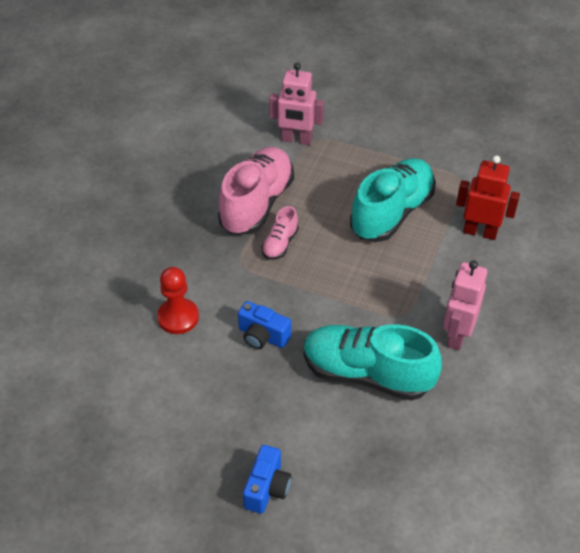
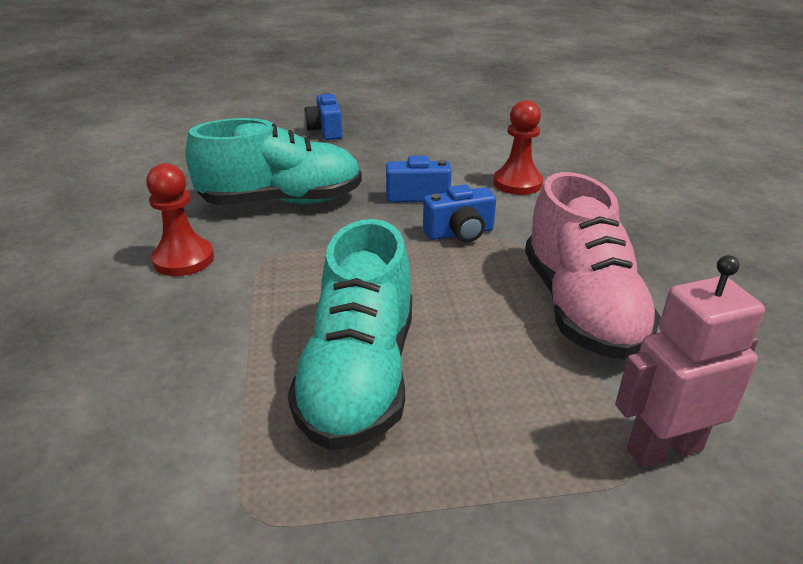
camera: 150 degrees right, 15 degrees down
(268, 283) = (460, 233): none -> blue camera
(280, 244) = (490, 273): pink shoe -> none
(457, 335) = (183, 259): pink robot -> red pawn
(480, 232) = (175, 405): red robot -> none

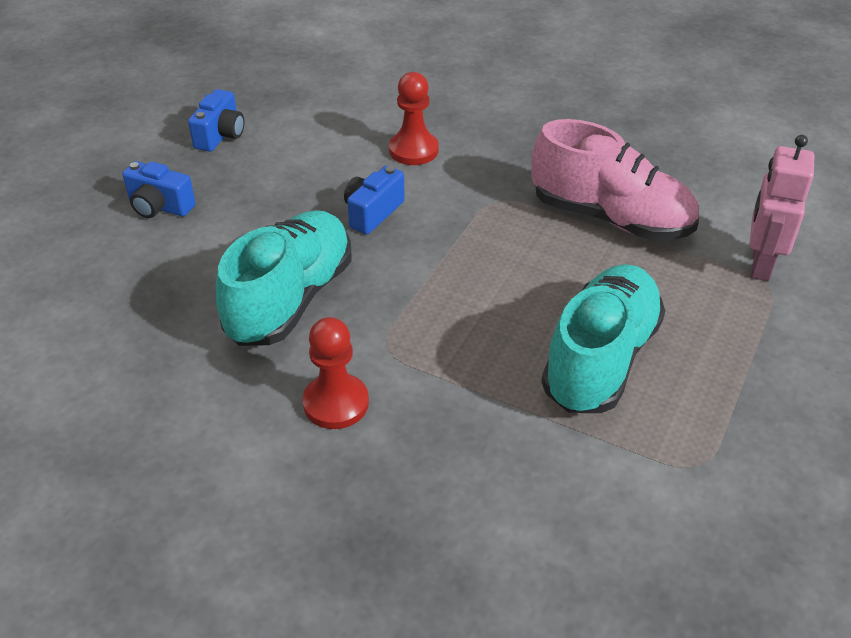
camera: 55 degrees left, 10 degrees up
(359, 376) = (600, 359): turquoise shoe -> turquoise shoe turned 105 degrees counterclockwise
(460, 233) = (460, 221): blue camera -> blue camera (220, 135)

